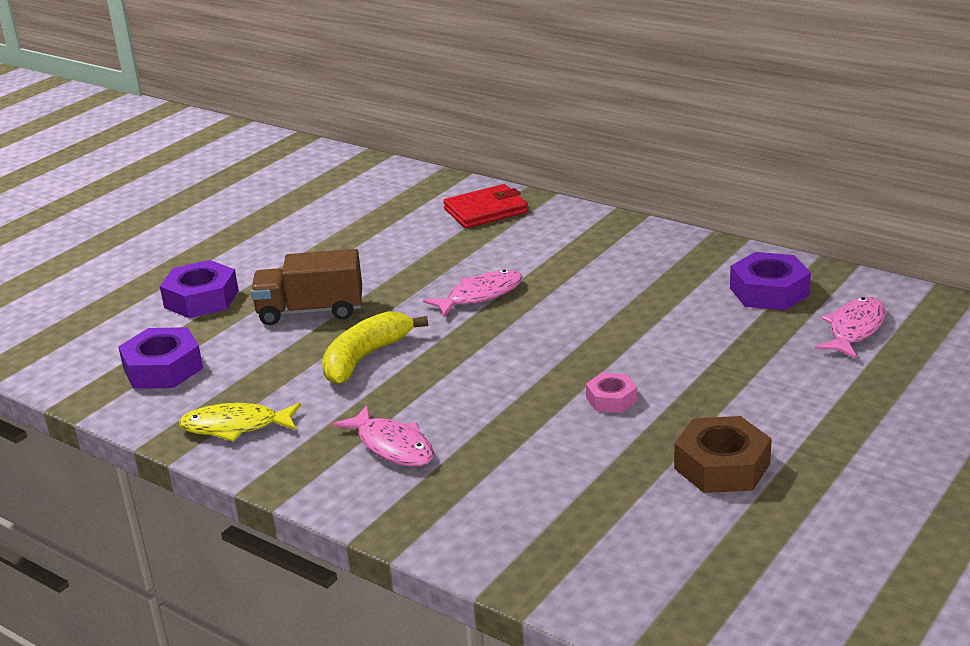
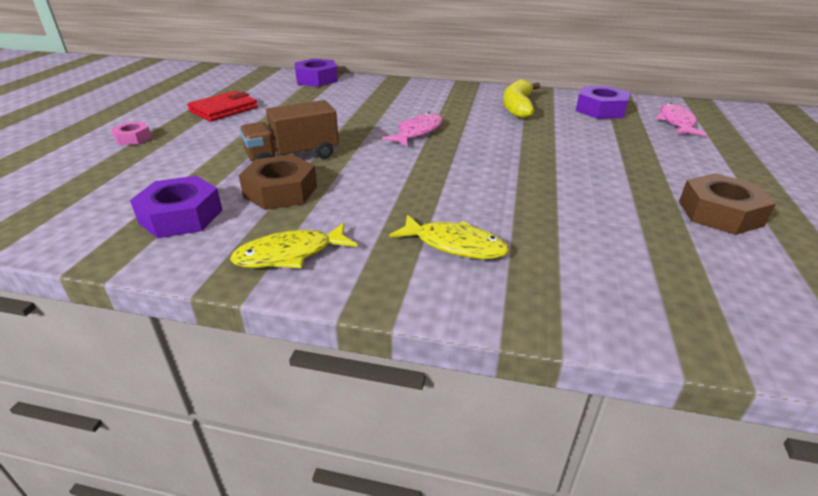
camera: 25 degrees left, 5 degrees up
(201, 299) = (188, 160): purple nut -> purple nut (316, 79)
(270, 355) = (280, 191): none -> brown nut
(365, 358) = (367, 182): yellow banana -> yellow banana (517, 107)
(392, 446) = (454, 245): pink fish -> yellow fish
(485, 211) = (373, 88): red wallet -> red wallet (224, 110)
(611, 399) = (585, 182): pink nut -> pink nut (133, 138)

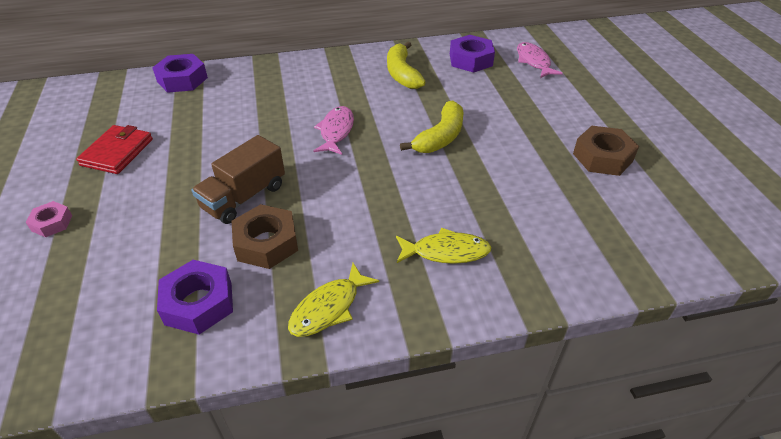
camera: 25 degrees left, 10 degrees up
(522, 156) = (440, 137): none -> yellow banana

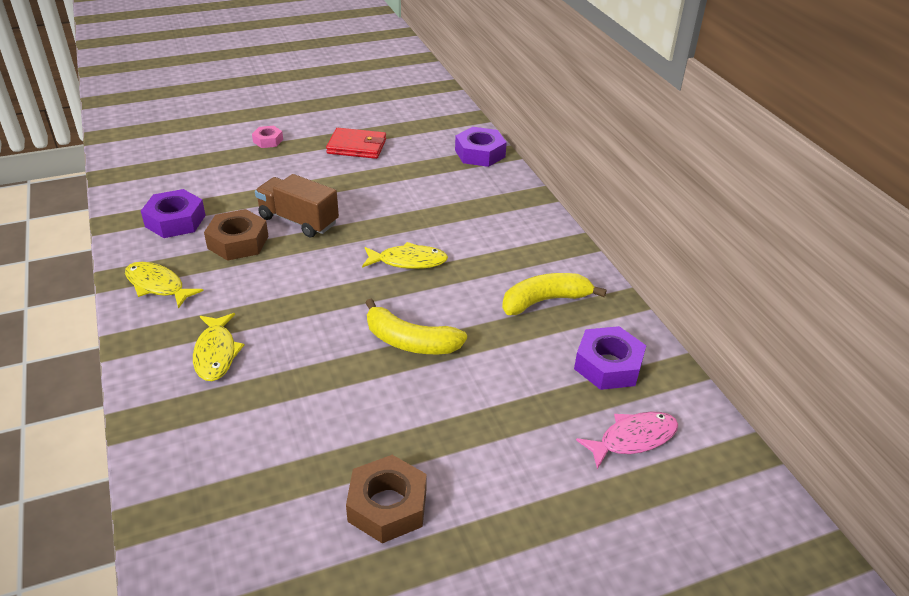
camera: 80 degrees right, 5 degrees down
(336, 131) = (408, 261): pink fish -> yellow fish

